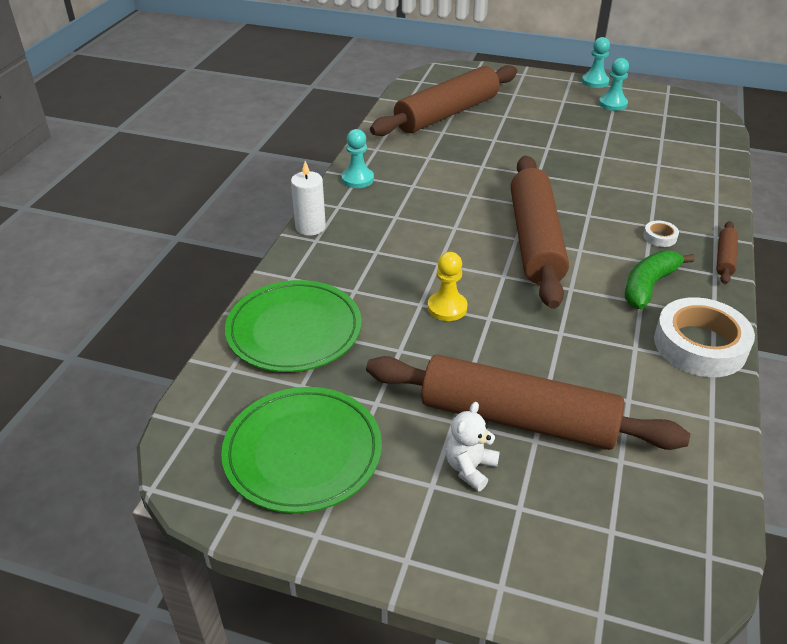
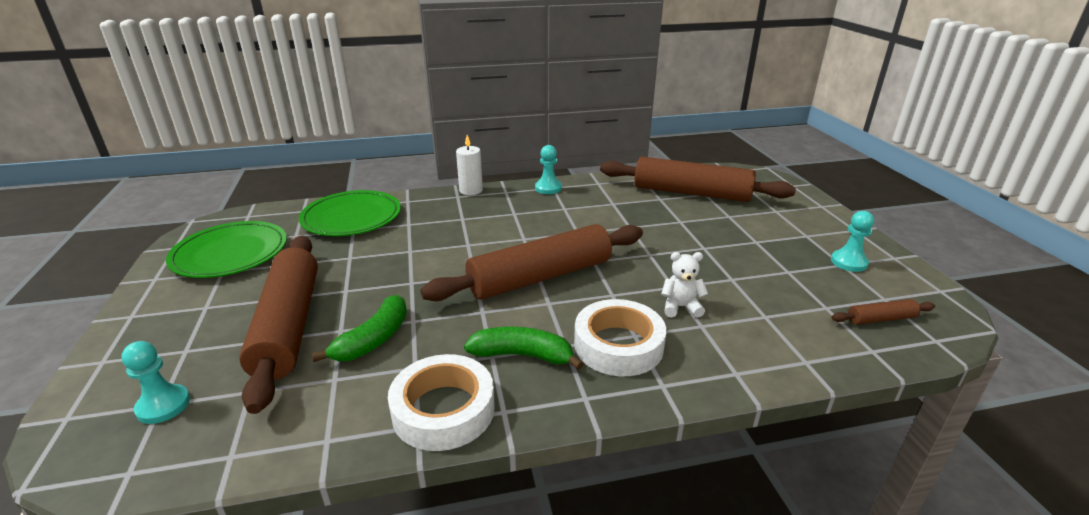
camera: 60 degrees right, 10 degrees down
(447, 308) = (412, 262): yellow pawn -> none
(470, 468) = (226, 318): white teddy bear -> white teddy bear (680, 307)
(579, 363) = (373, 340): none -> green banana
(595, 82) = (877, 243): turquoise pawn -> turquoise pawn (163, 405)
(659, 237) = (618, 345): white tape -> white tape, size x2.34
(725, 258) = (623, 400): brown rolling pin -> brown rolling pin (881, 319)

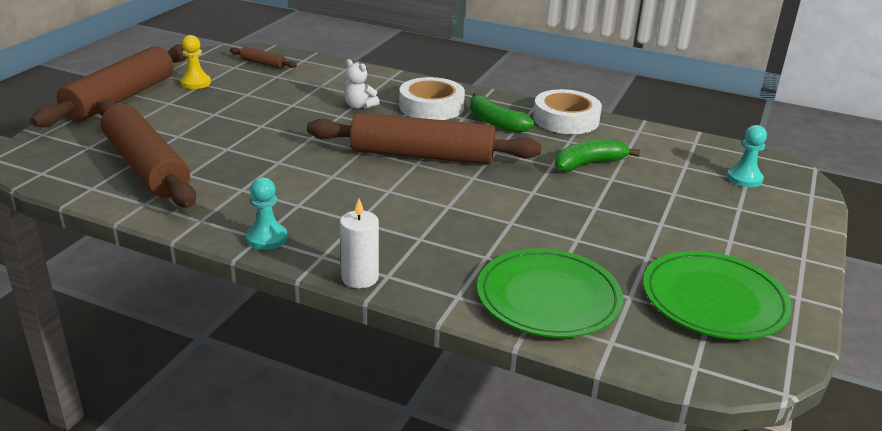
camera: 145 degrees left, 0 degrees up
(288, 325) = (653, 196): brown rolling pin -> brown rolling pin (121, 98)
(848, 262) = (196, 83): turquoise pawn -> yellow pawn

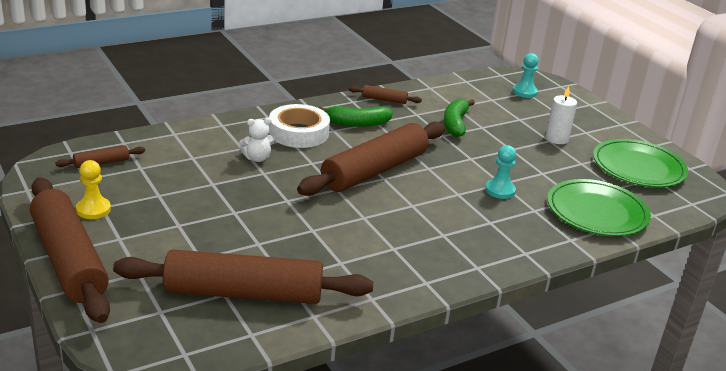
camera: 55 degrees left, 0 degrees up
(267, 238) = (430, 280): turquoise pawn -> turquoise pawn (500, 190)
(360, 278) = (519, 264): white candle -> white candle (556, 139)
(566, 119) = (384, 100): white tape -> brown rolling pin

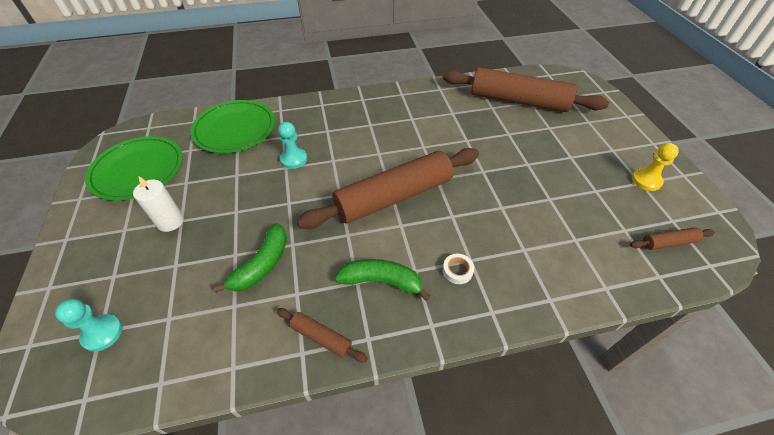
camera: 160 degrees left, 20 degrees up
(69, 260) = (641, 136): brown rolling pin -> none
(257, 158) = (507, 230): white teddy bear -> none
(298, 132) = (457, 270): white tape -> white tape, size x0.43

